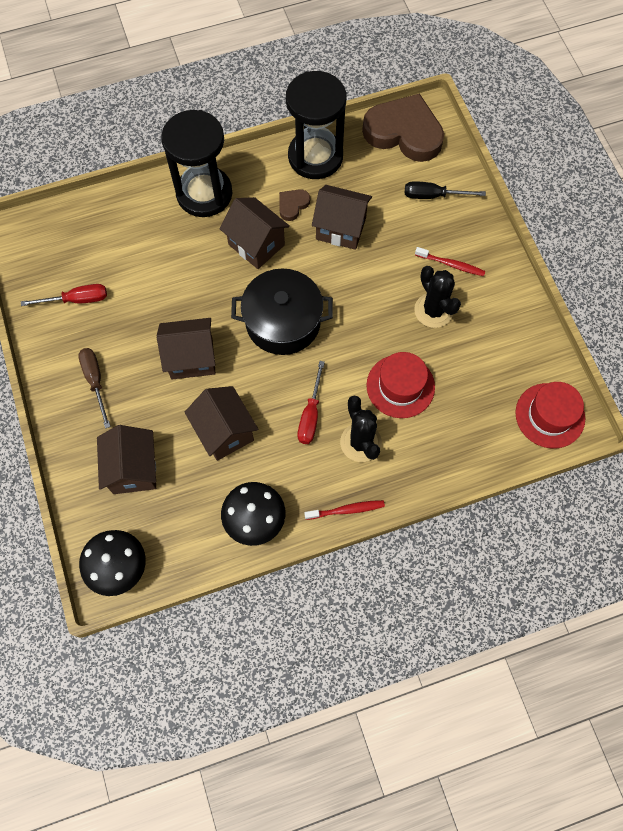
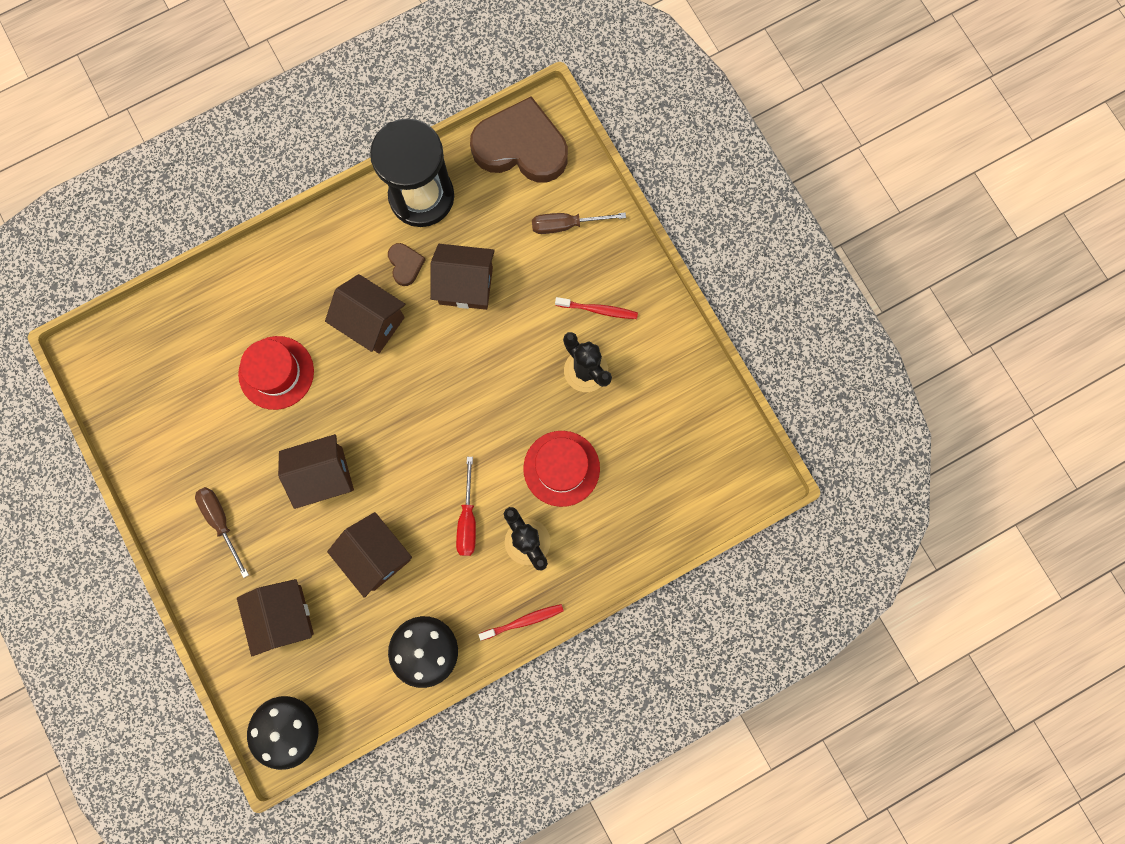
camera: 10 degrees left, 10 degrees up
(77, 300) = (178, 427): red screwdriver -> none
(204, 194) = (299, 267): black hourglass -> none
(283, 322) = (419, 414): black pot -> none
(292, 205) = (405, 265): brown heart -> brown heart turned 135 degrees clockwise
(433, 195) = (566, 225): black screwdriver -> brown screwdriver
(550, 415) = (729, 474): red hat -> red hat (276, 372)

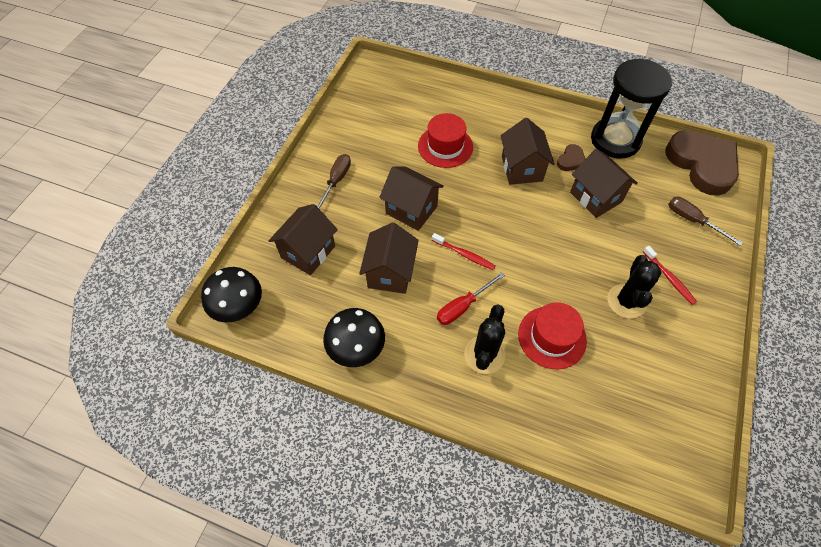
camera: 50 degrees right, 20 degrees down
(523, 621) = (430, 396): red toothbrush -> red toothbrush (464, 254)

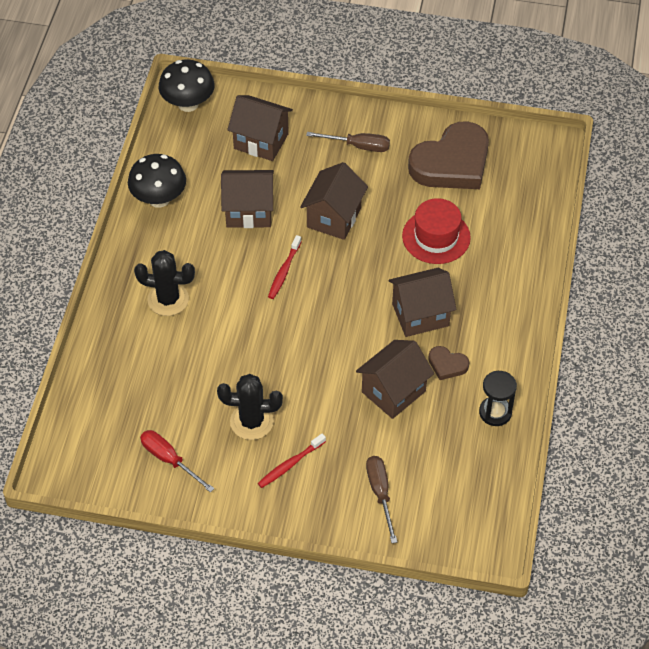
camera: 80 degrees right, 5 degrees down
(462, 306) = (219, 276): red screwdriver -> red screwdriver (169, 460)
(552, 337) = (196, 355): red hat -> none
(615, 140) = (495, 412): black hourglass -> black hourglass, size x0.50
(692, 220) = (380, 493): brown screwdriver -> brown screwdriver turned 45 degrees counterclockwise
(702, 164) = (478, 510): brown heart -> brown heart (452, 163)

